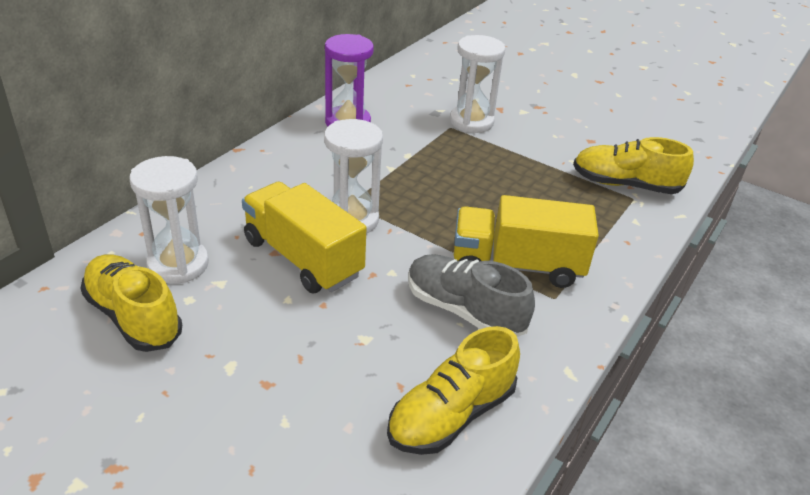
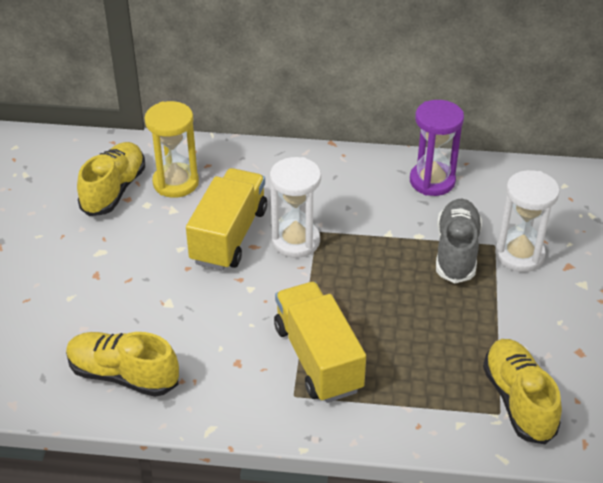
camera: 65 degrees right, 5 degrees up
(178, 264) = (176, 183): white hourglass -> yellow hourglass
(464, 311) = (236, 345): grey shoe -> grey shoe (456, 251)

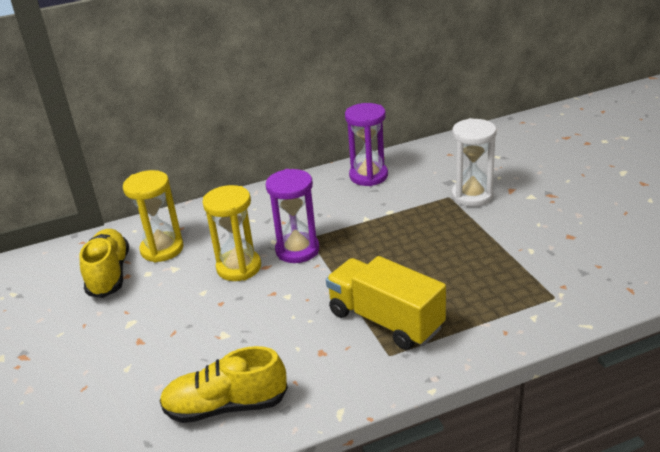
camera: 25 degrees left, 10 degrees down
(229, 236) = (239, 267): yellow truck -> yellow hourglass
(295, 241) = (297, 250): white hourglass -> purple hourglass
(456, 251) = (426, 210): grey shoe -> none
(518, 400) = (559, 283): yellow shoe -> none

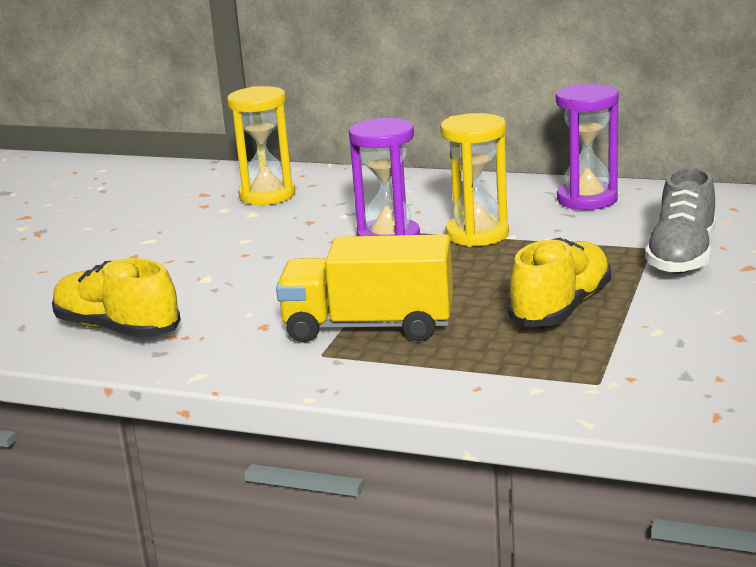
camera: 40 degrees right, 10 degrees down
(109, 274) = (192, 199): yellow shoe -> yellow shoe (561, 308)
(239, 267) = (308, 233): yellow hourglass -> yellow hourglass (477, 234)
(385, 320) = (369, 327): yellow truck -> yellow truck turned 75 degrees counterclockwise
(472, 196) = (682, 256): white hourglass -> grey shoe

